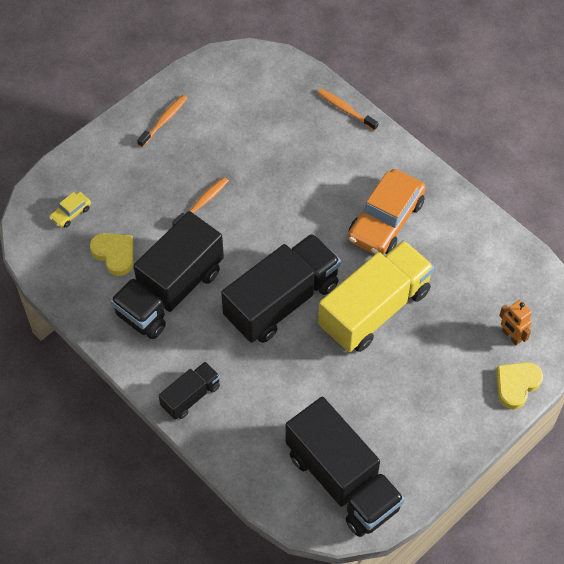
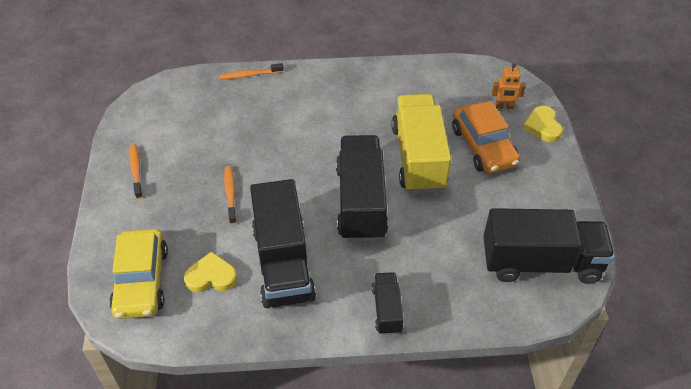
camera: 50 degrees left, 10 degrees down
(71, 213) = (141, 281): yellow car -> yellow car, size x2.26
(386, 220) = (356, 109): orange car -> orange car (483, 146)

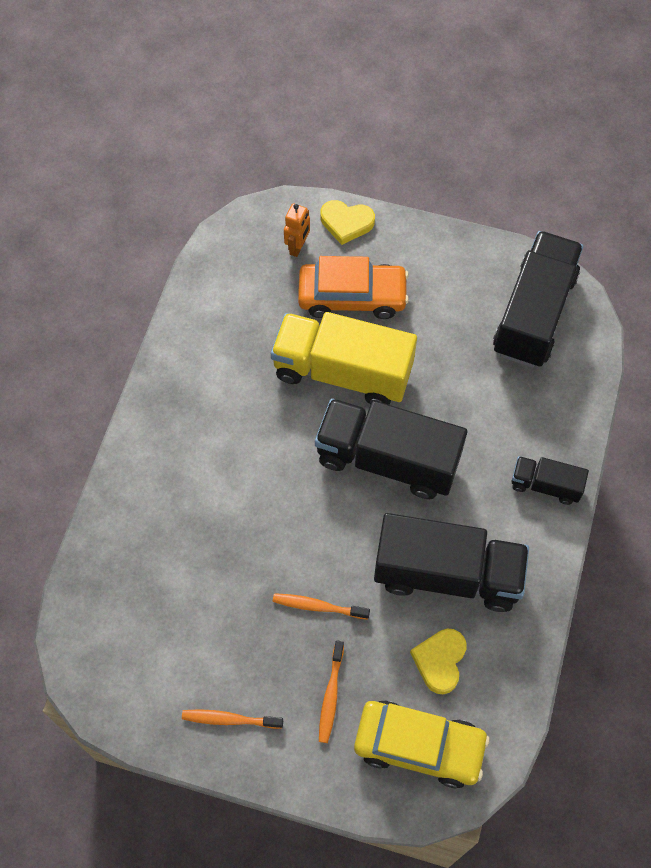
camera: 70 degrees left, 15 degrees up
(250, 75) = (103, 524): orange toothbrush -> orange toothbrush (330, 695)

